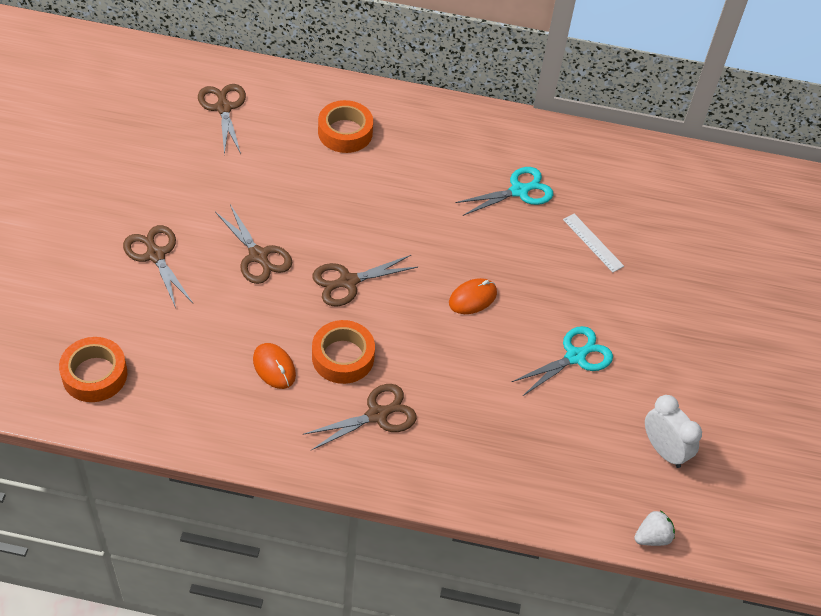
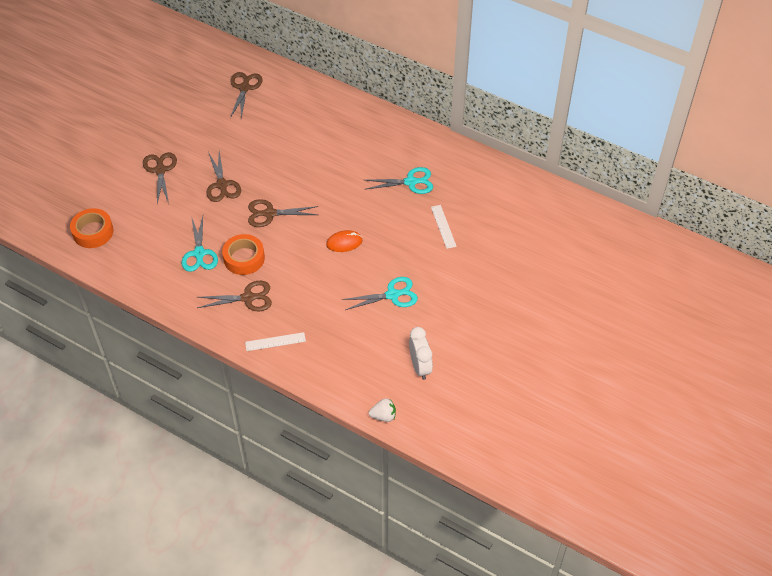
camera: 25 degrees right, 0 degrees up
(274, 367) = (199, 254): orange mouse -> turquoise scissors
(345, 132) = (314, 119): orange tape -> none
(448, 470) = (275, 342): none -> white ruler

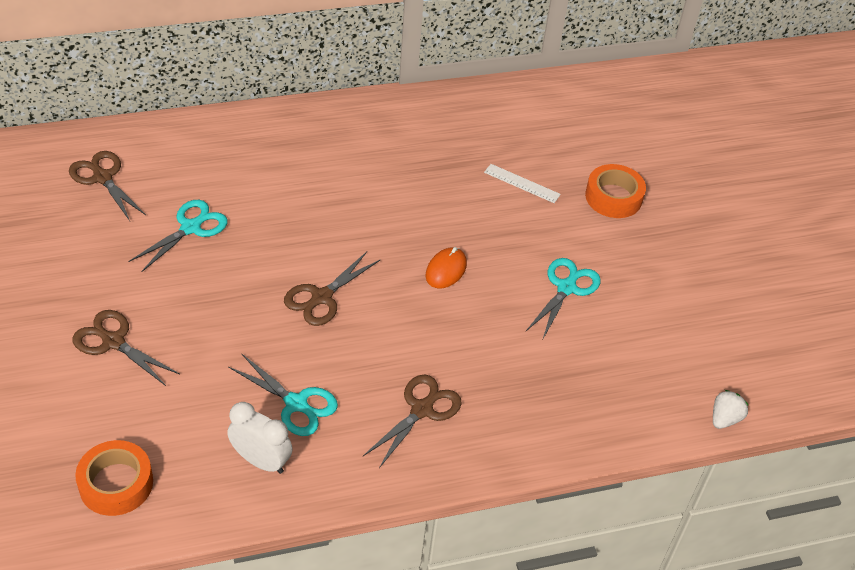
camera: 50 degrees left, 5 degrees down
(222, 185) = (220, 305): brown scissors -> none
(244, 258) = (358, 369): orange tape -> orange tape (613, 197)
(275, 342) = (516, 433): white ruler -> none
(411, 182) = (431, 160): turquoise scissors -> turquoise scissors (191, 227)
(420, 367) = (688, 339): white clock -> white clock (261, 461)

